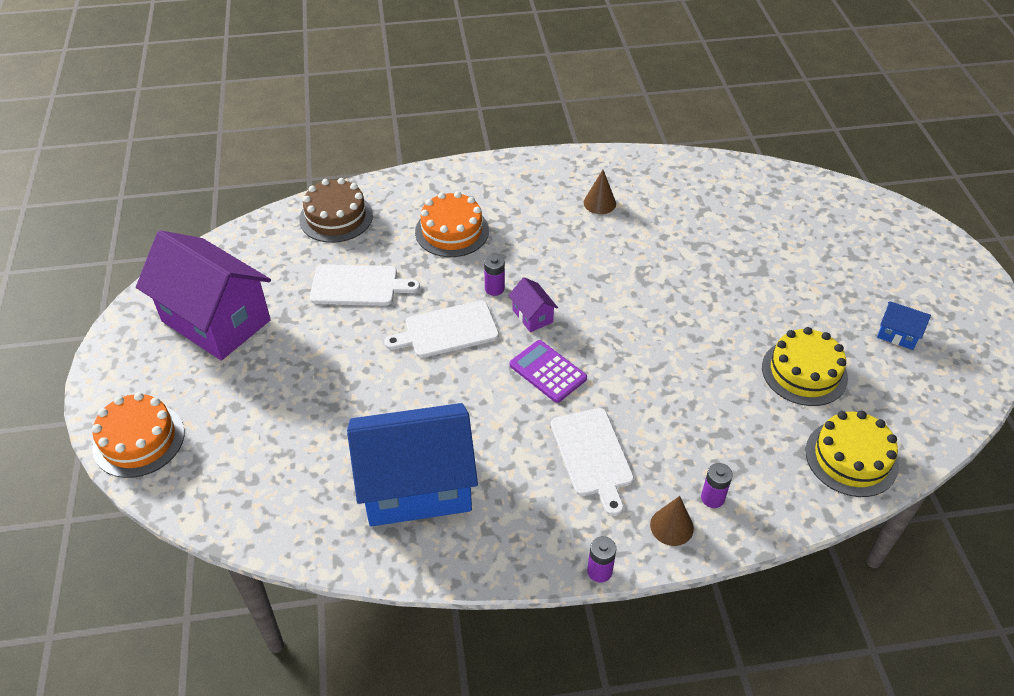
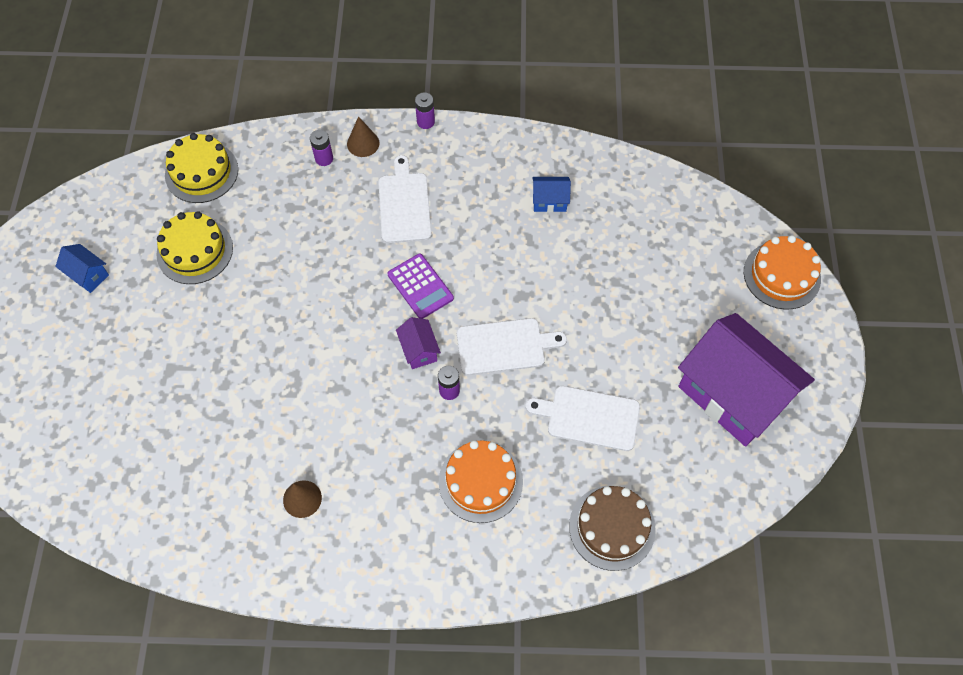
camera: 170 degrees left, 15 degrees up
(416, 486) = (549, 201): blue house -> blue house, size x0.40

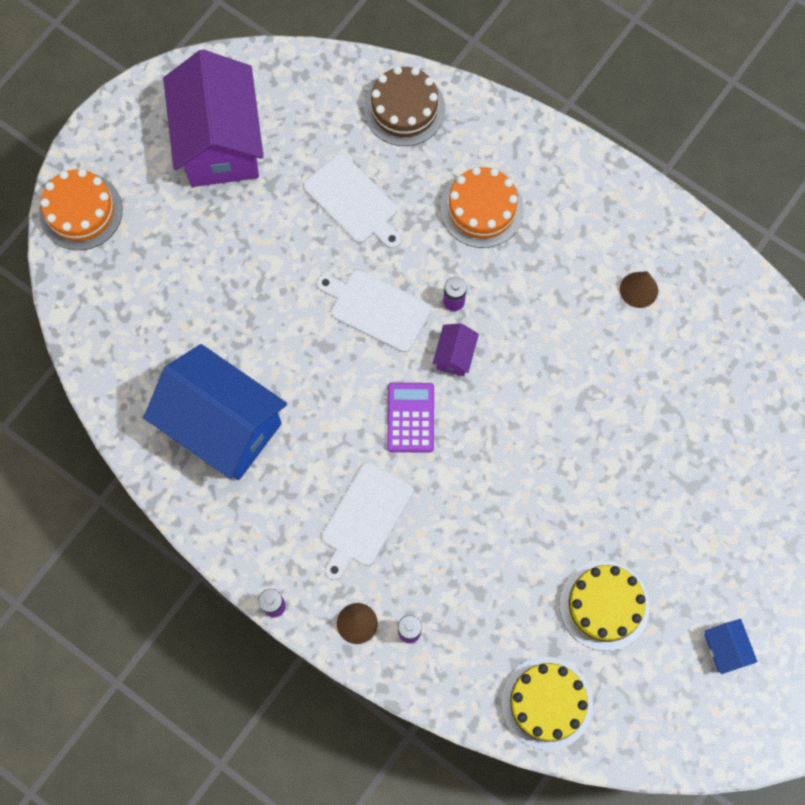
camera: 145 degrees left, 10 degrees up
(549, 201) = (223, 425): blue house -> blue house, size x2.47

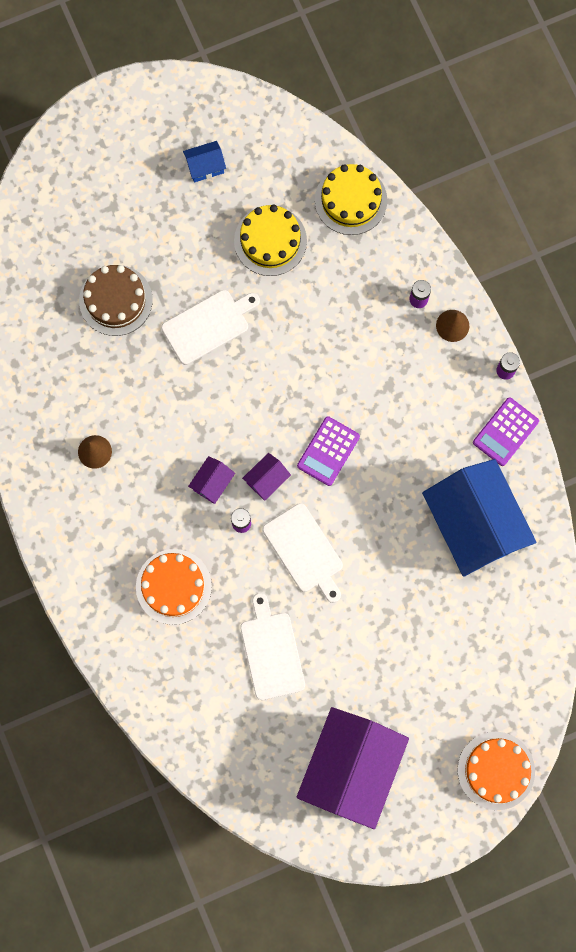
camera: 150 degrees left, 5 degrees up
(239, 539) = (505, 432): none -> purple calculator
(365, 518) = (405, 396): white cutting board -> white cutting board (208, 325)
(404, 109) = (183, 710): brown cake -> brown cake (115, 300)
(506, 323) = (212, 483): none -> purple house
(725, 648) = (205, 167): blue house -> blue house turned 60 degrees clockwise

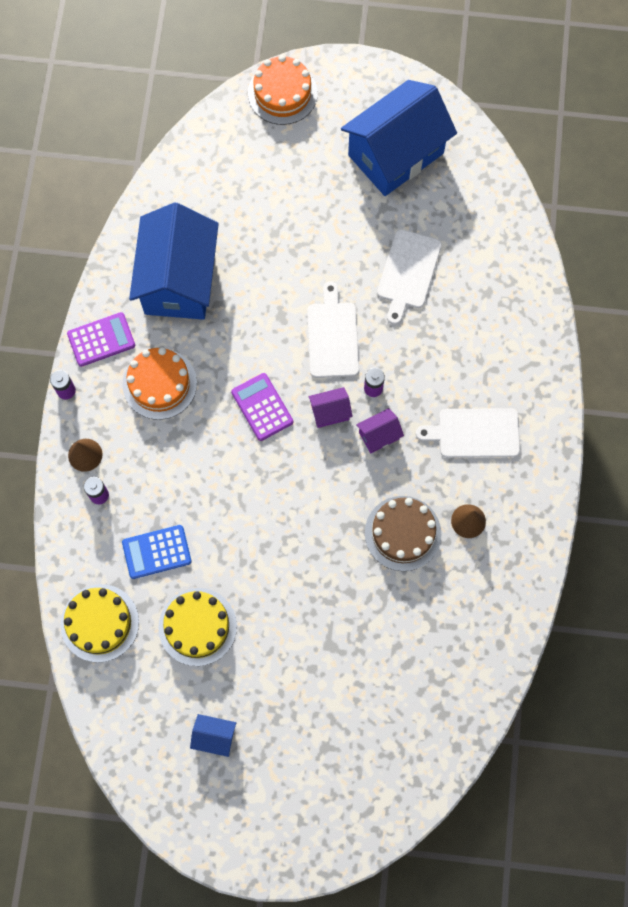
camera: 150 degrees left, 5 degrees down
(115, 300) = (373, 651): brown cake -> brown cake (403, 533)
(173, 586) = (461, 368): orange cake -> orange cake (159, 384)
(208, 325) = (301, 578): white cutting board -> white cutting board (474, 433)
(328, 451) = (262, 407): purple calculator -> purple calculator turned 90 degrees counterclockwise
(340, 280) = (157, 552): none -> blue calculator
(350, 768) = (396, 154): purple house -> blue house

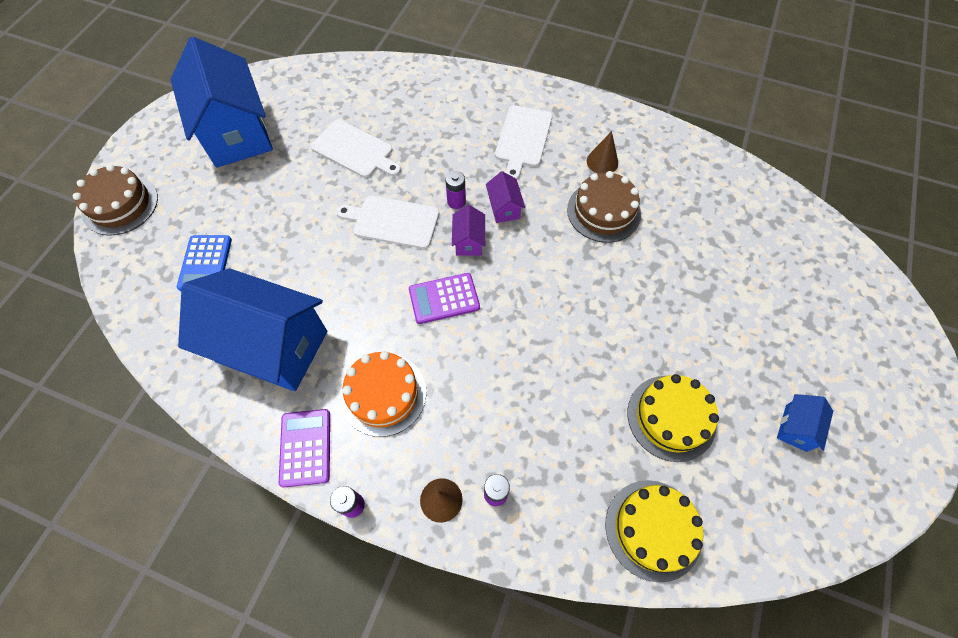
camera: 75 degrees left, 10 degrees down
(157, 552) = (578, 442): blue calculator -> blue calculator (205, 263)
(282, 93) = (120, 205): orange cake -> brown cake

